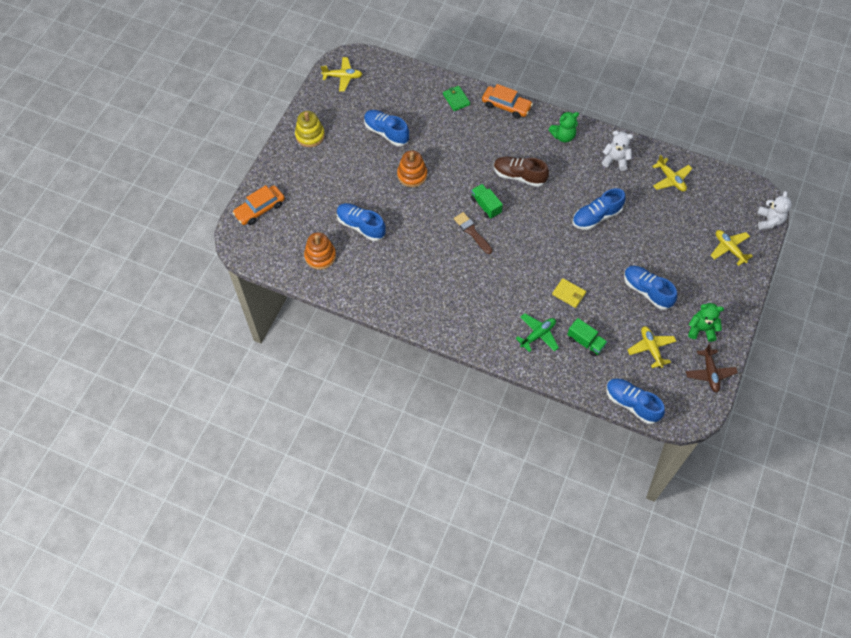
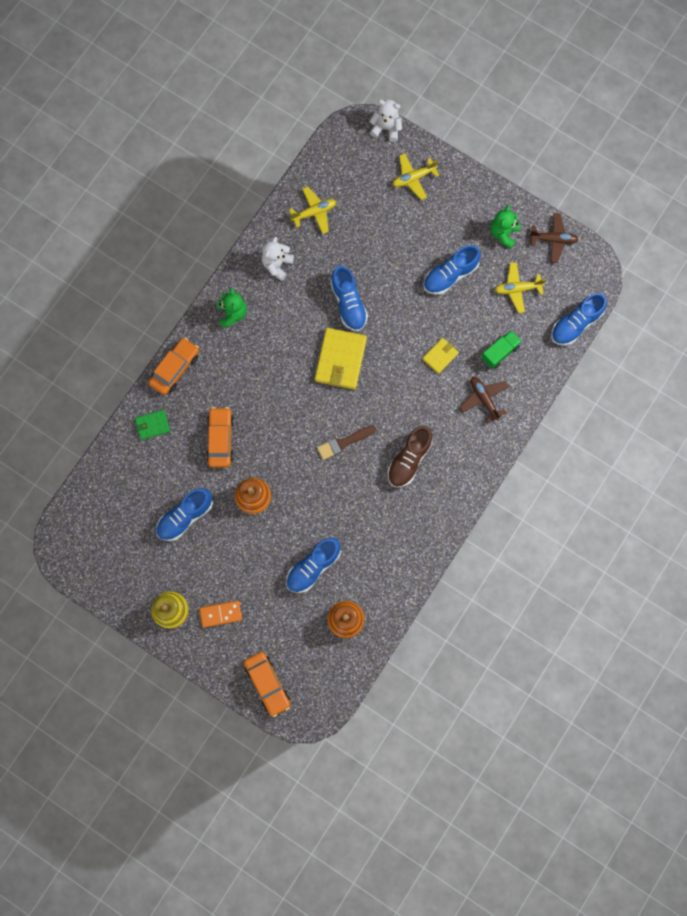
camera: 80 degrees left, 15 degrees up
(312, 168) = (221, 614): none -> orange domino
(343, 77) = (87, 557): yellow plane -> none
(455, 145) = (220, 439): none -> orange car
(486, 206) = (312, 420): green truck -> none
(519, 176) = (278, 375): brown shoe -> brown shoe (409, 460)
(538, 335) = (484, 399): green plane -> brown plane
(544, 218) = (340, 360): none -> yellow wallet

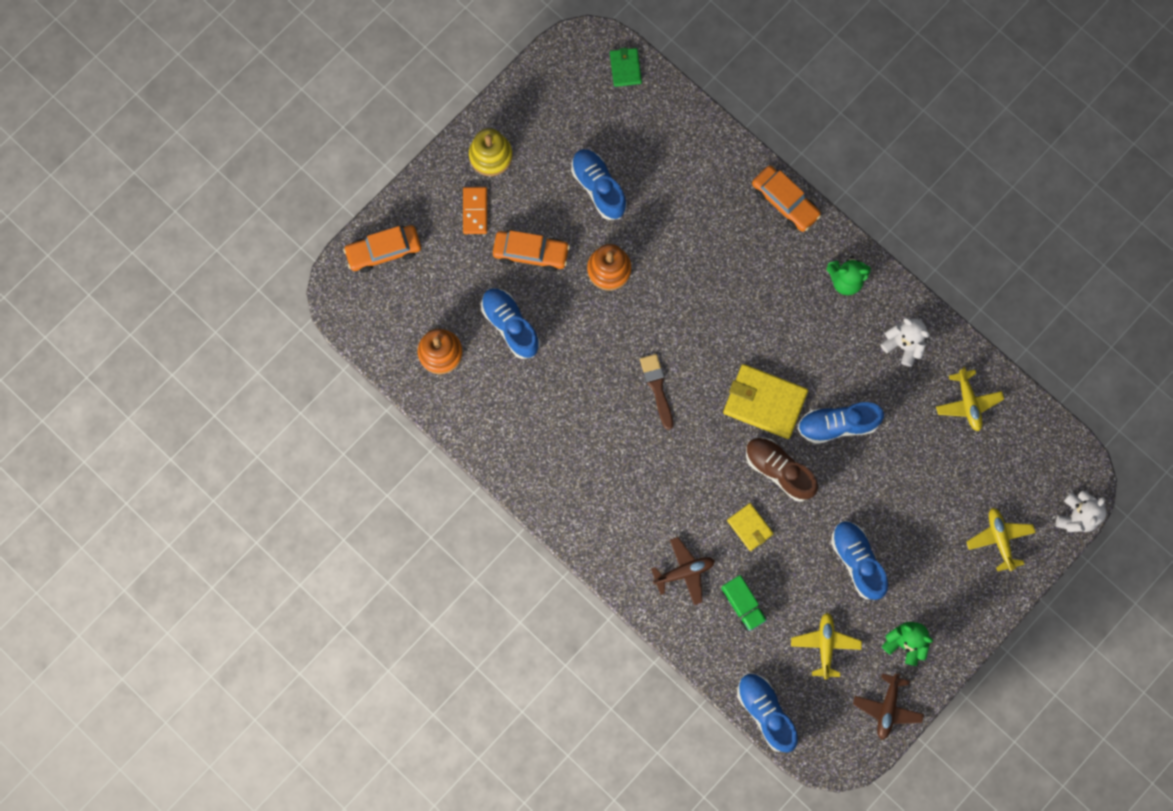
camera: 100 degrees right, 0 degrees up
(152, 425) = (717, 166): green wallet -> green wallet (625, 68)
(220, 439) = (686, 242): orange car -> orange car (531, 253)
(409, 460) = (621, 463): brown shoe -> brown shoe (779, 470)

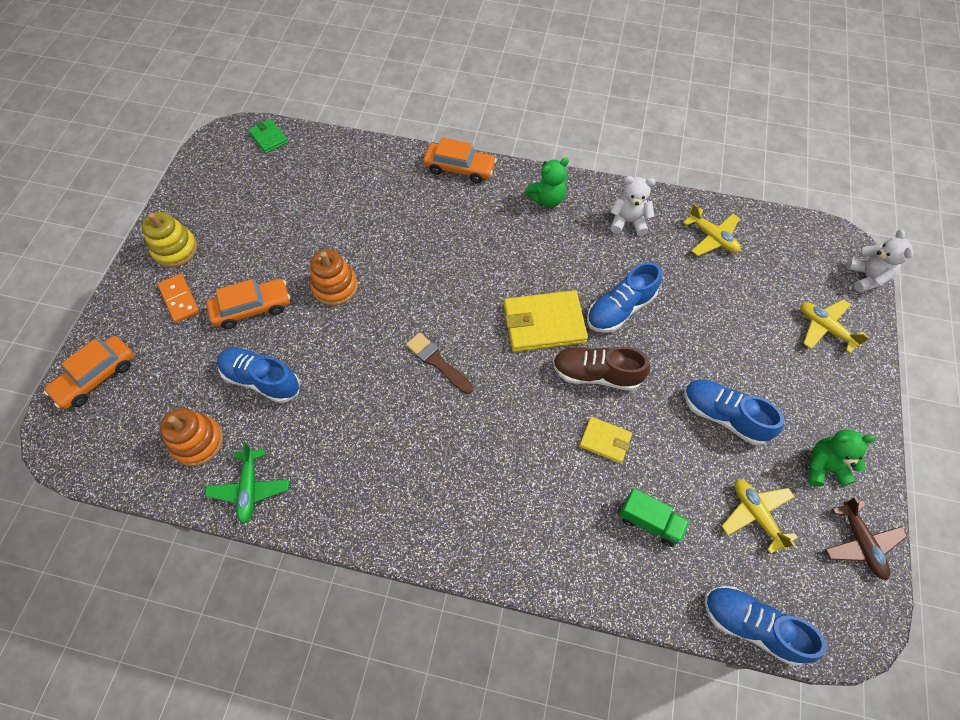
camera: 30 degrees left, 15 degrees down
(463, 413) = (250, 488): none -> green plane
(598, 187) = (290, 229): blue shoe -> none
(684, 572) = (570, 522): brown plane -> none

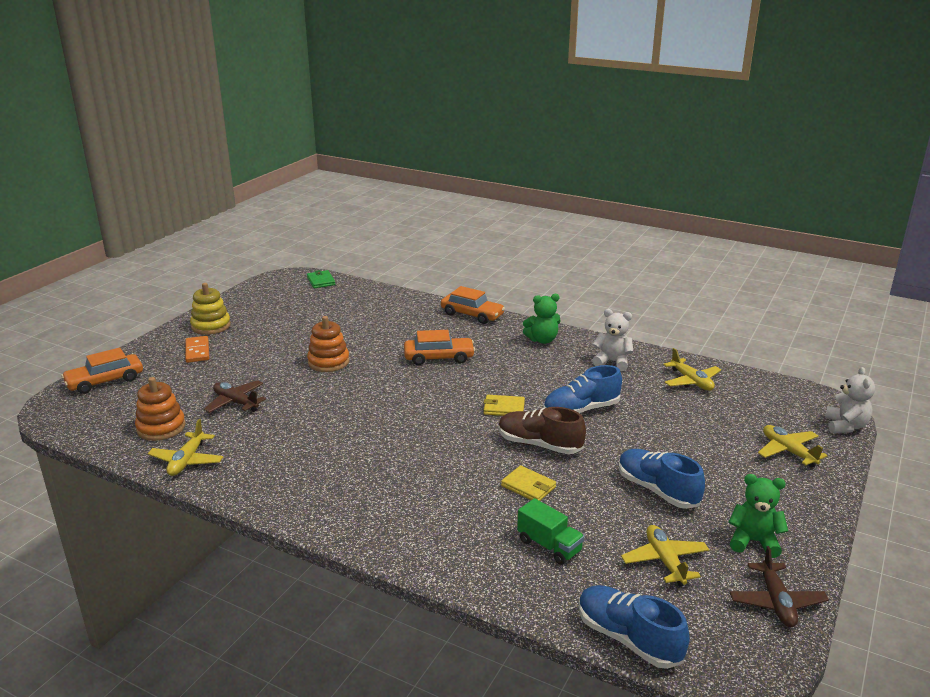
camera: 15 degrees right, 35 degrees down
(250, 488) = (187, 461): green plane -> yellow plane
(252, 308) = (252, 364): orange car -> orange car (439, 358)
(261, 379) = (236, 402): blue shoe -> brown plane
(437, 362) = (394, 415): brown brush -> none
(544, 323) = (504, 408): yellow wallet -> yellow wallet, size x0.54

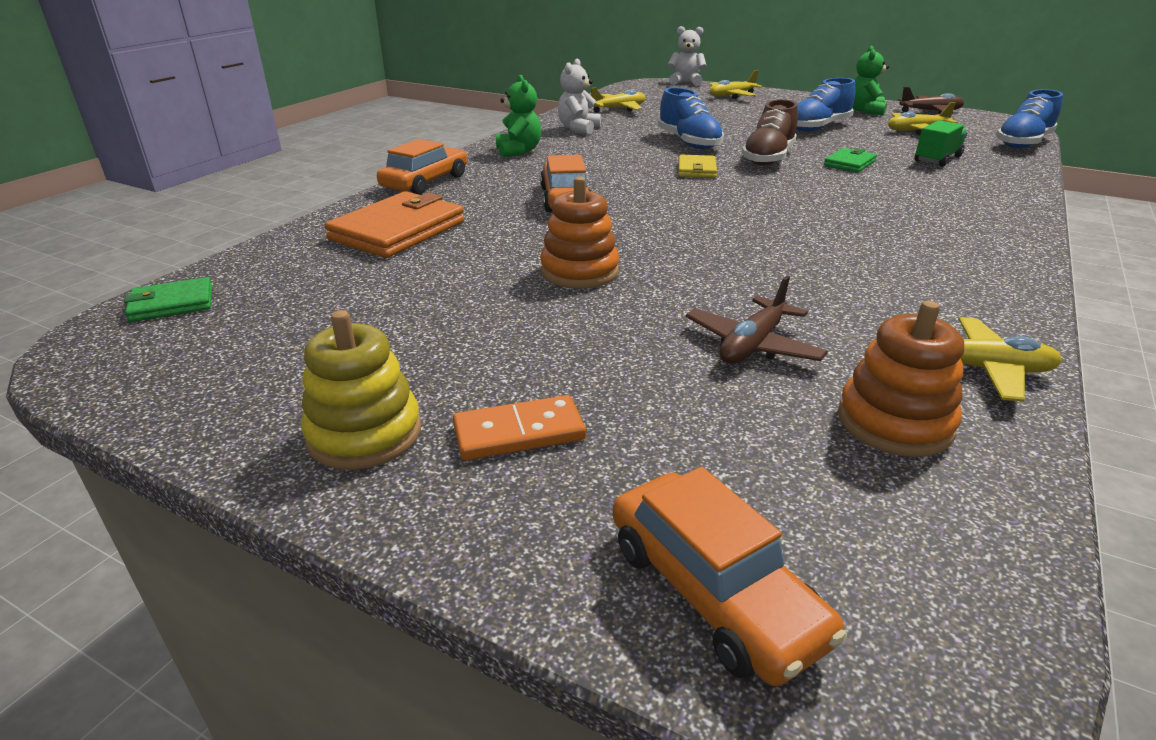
camera: 90 degrees left, 5 degrees up
(392, 314) = (398, 231): none -> orange wallet
(528, 486) = (849, 163): yellow wallet -> green wallet

